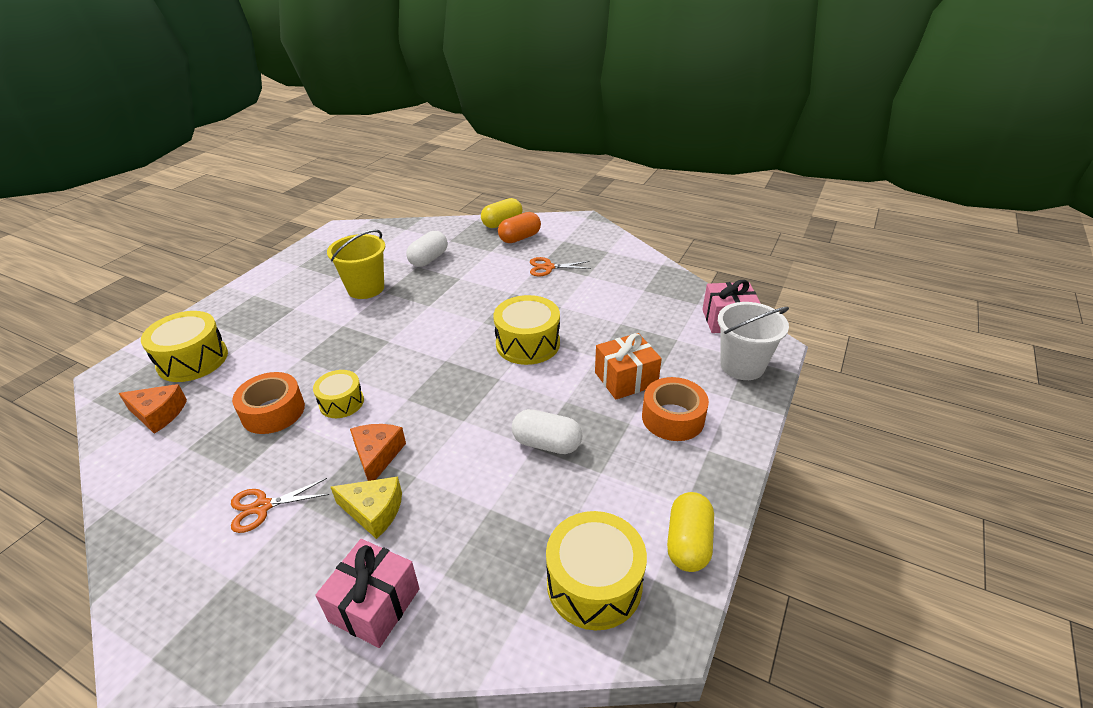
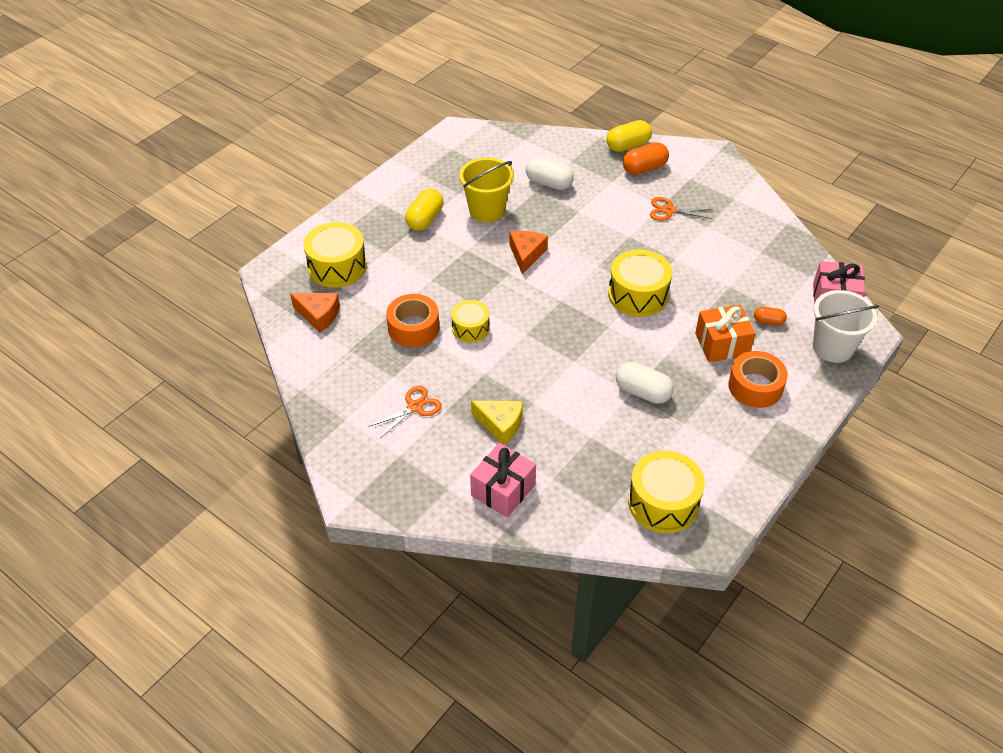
camera: 10 degrees right, 10 degrees up
(262, 507) = (415, 407): orange scissors -> orange scissors turned 150 degrees clockwise
(377, 455) = (502, 380): orange cheese -> orange cheese (526, 254)
(429, 259) = (549, 183): white capsule -> white capsule turned 75 degrees clockwise
(668, 350) = (768, 321): none -> orange capsule
(688, 543) = (741, 487): yellow capsule -> yellow capsule (425, 219)

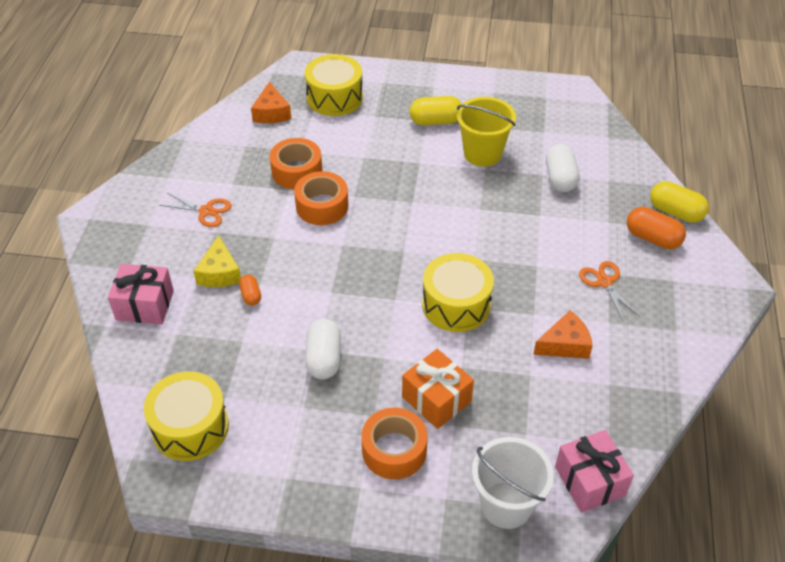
camera: 60 degrees right, 0 degrees up
(470, 328) = (322, 206): yellow drum -> orange tape
(526, 254) = (446, 203): orange cheese -> orange cheese (565, 344)
(768, 321) = (502, 429): orange capsule -> orange capsule (251, 295)

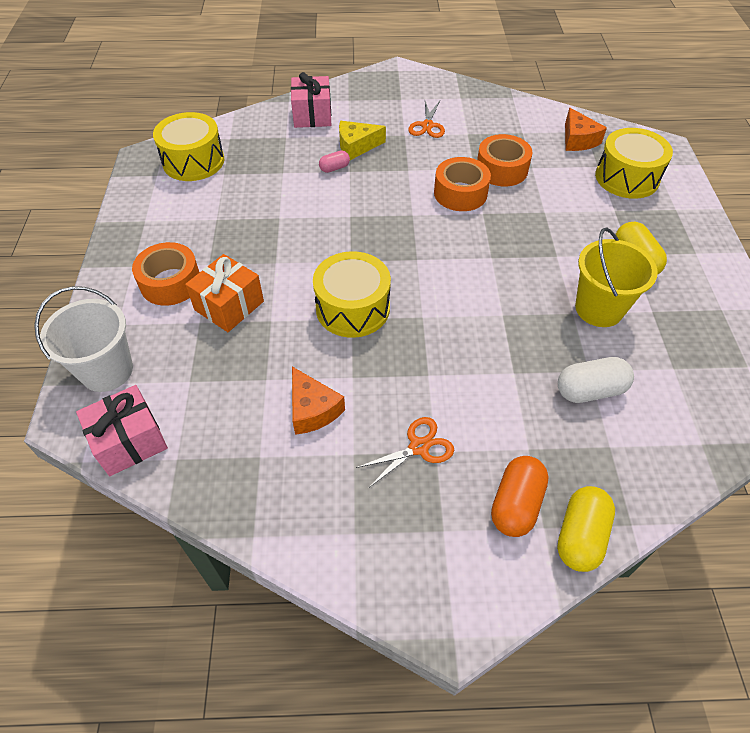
camera: 80 degrees right, 5 degrees up
(251, 295) = (334, 168): orange capsule -> pink capsule
(271, 113) = (578, 140): orange cheese -> orange cheese turned 90 degrees counterclockwise
(324, 358) = (270, 223): white capsule -> none

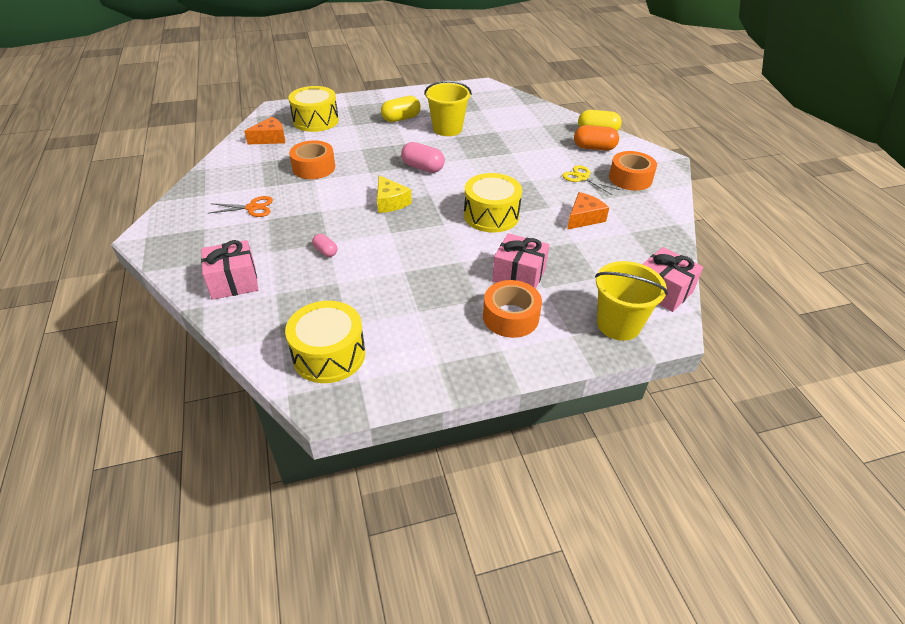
camera: 105 degrees left, 10 degrees down
(107, 370) = (618, 324): white bucket -> yellow bucket
(229, 306) = (519, 275): orange gift -> pink gift
(356, 146) = (289, 243): yellow cheese -> yellow cheese (390, 202)
(419, 447) = (582, 178): orange scissors -> yellow scissors
(460, 193) = (348, 183): orange tape -> orange tape (630, 178)
(485, 263) = (423, 167): none -> pink capsule
(590, 390) = (510, 131): white capsule -> none

